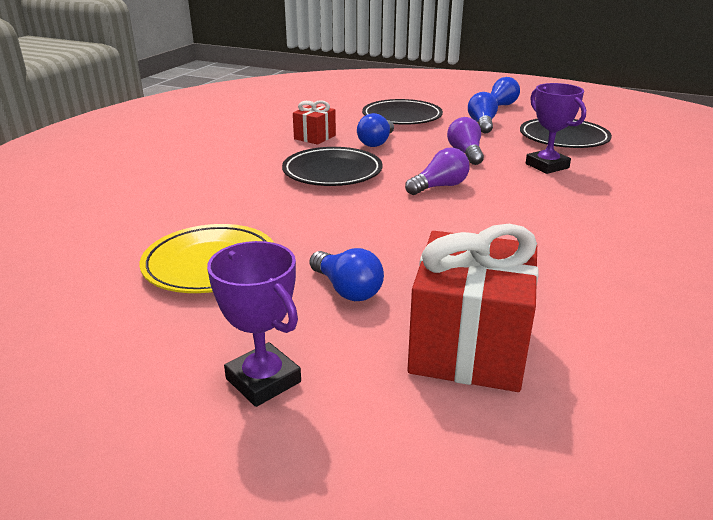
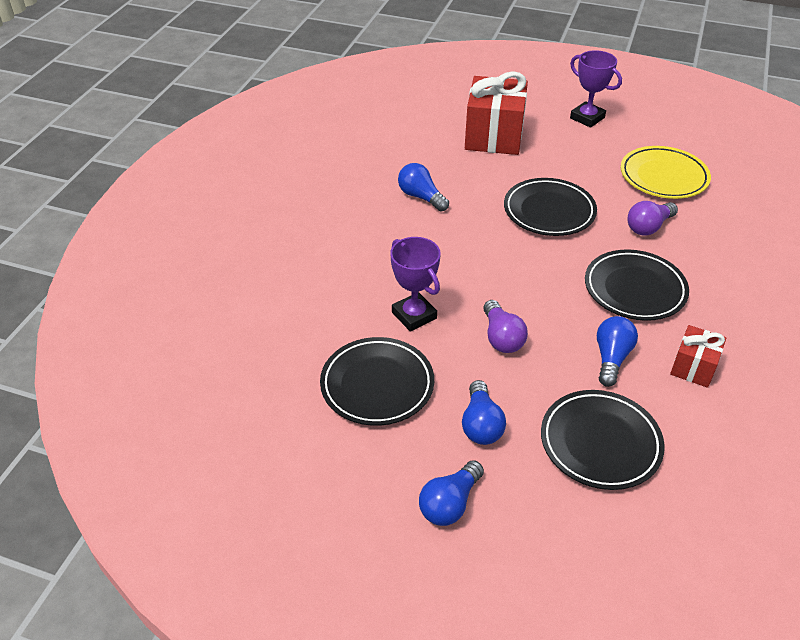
camera: 175 degrees right, 15 degrees up
(347, 289) = (567, 164): blue light bulb -> blue light bulb (421, 197)
(397, 233) = (549, 211): none -> black plate
(439, 187) = (524, 271): purple light bulb -> purple light bulb (648, 227)

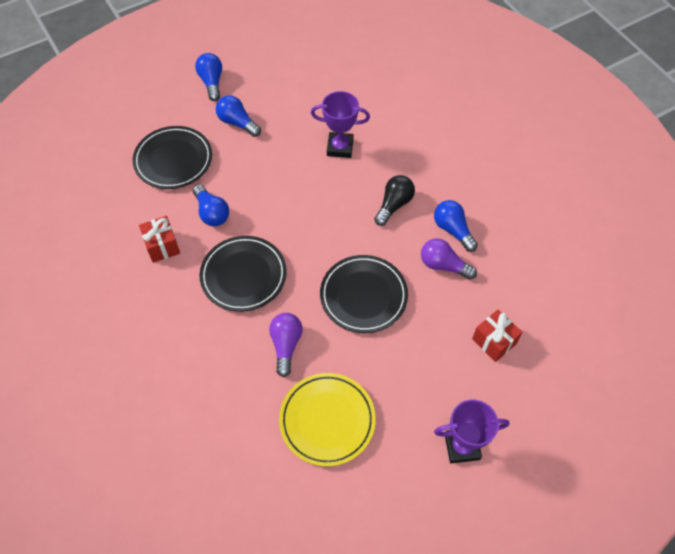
camera: 130 degrees right, 15 degrees up
(377, 385) = (306, 100): black plate -> none
(421, 197) = (453, 230): blue light bulb -> blue light bulb turned 120 degrees counterclockwise
(438, 242) = (394, 205): none -> black light bulb
(494, 136) = (494, 341): red gift -> red gift, size x0.52
(501, 337) = (281, 174): purple light bulb -> purple light bulb (443, 265)

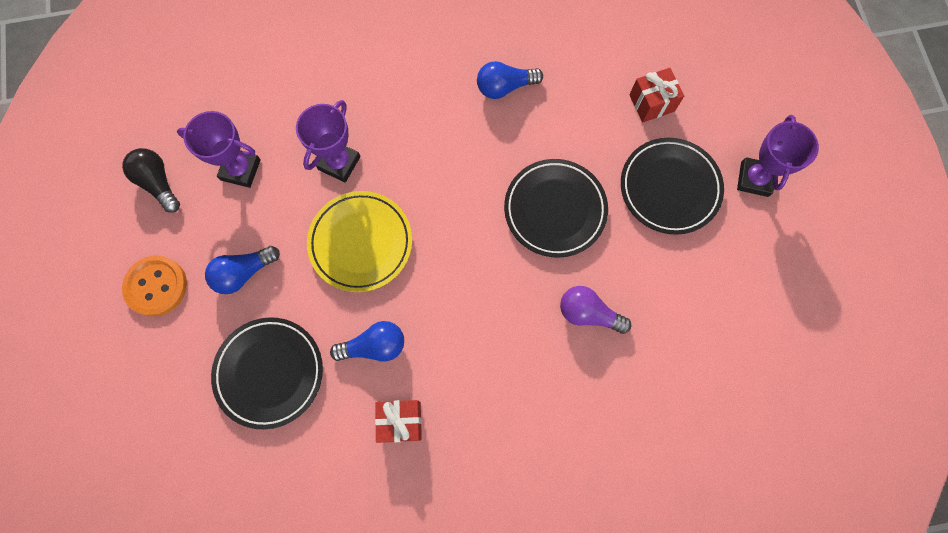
camera: 70 degrees left, 15 degrees up
(211, 82) = (156, 286): blue light bulb -> orange button
(243, 276) = (481, 333): black plate -> black plate (669, 188)
(310, 96) = (240, 170): none -> purple trophy
(327, 420) = (690, 299): yellow plate -> yellow plate (361, 243)
(394, 205) = (447, 134): black light bulb -> black light bulb (158, 183)
(443, 265) = (546, 114): purple light bulb -> none

